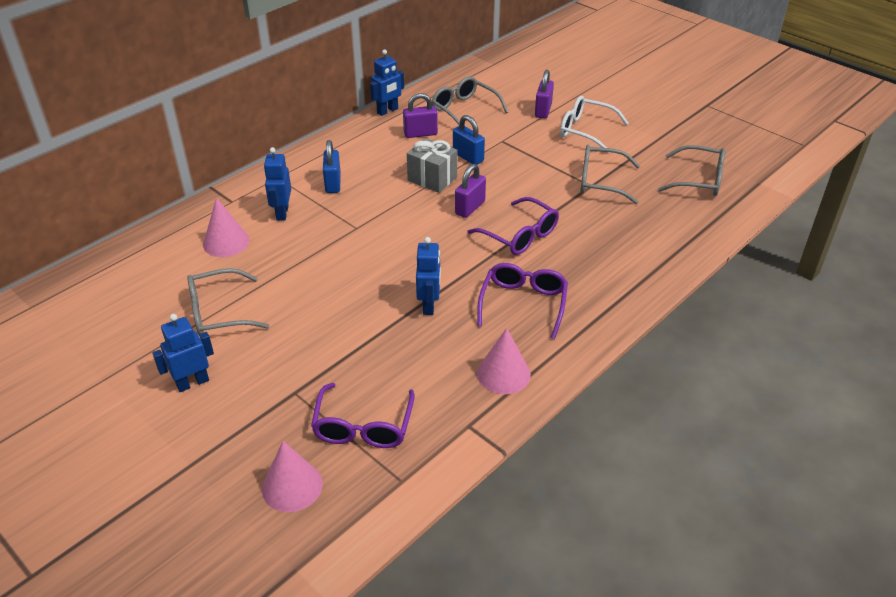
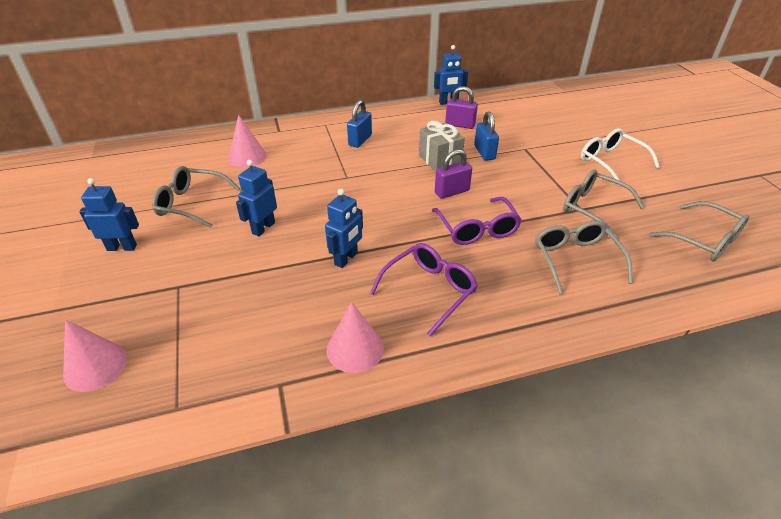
camera: 30 degrees right, 0 degrees up
(282, 213) = (304, 149): blue robot -> blue robot (263, 228)
(363, 426) = (197, 340): purple glasses -> none
(464, 110) = (511, 118): grey glasses -> grey glasses (576, 260)
(543, 111) = (582, 136): purple padlock -> none

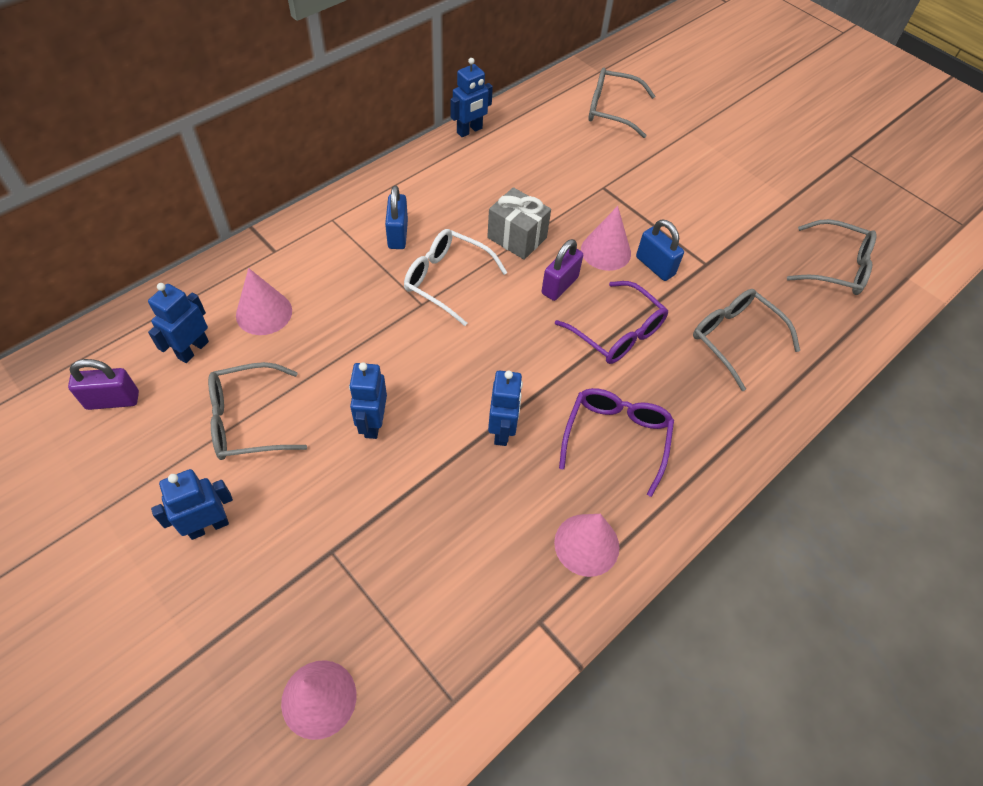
camera: 30 degrees left, 15 degrees up
(193, 163) = (193, 349): none -> blue robot
(460, 125) = (506, 168): purple padlock -> purple padlock (113, 400)
(484, 152) = (561, 208): blue padlock -> blue padlock (655, 266)
(501, 182) = (606, 251): none -> pink cone
(593, 209) = (718, 259): grey glasses -> grey glasses (612, 110)
(611, 162) = (704, 181): white glasses -> white glasses (447, 280)

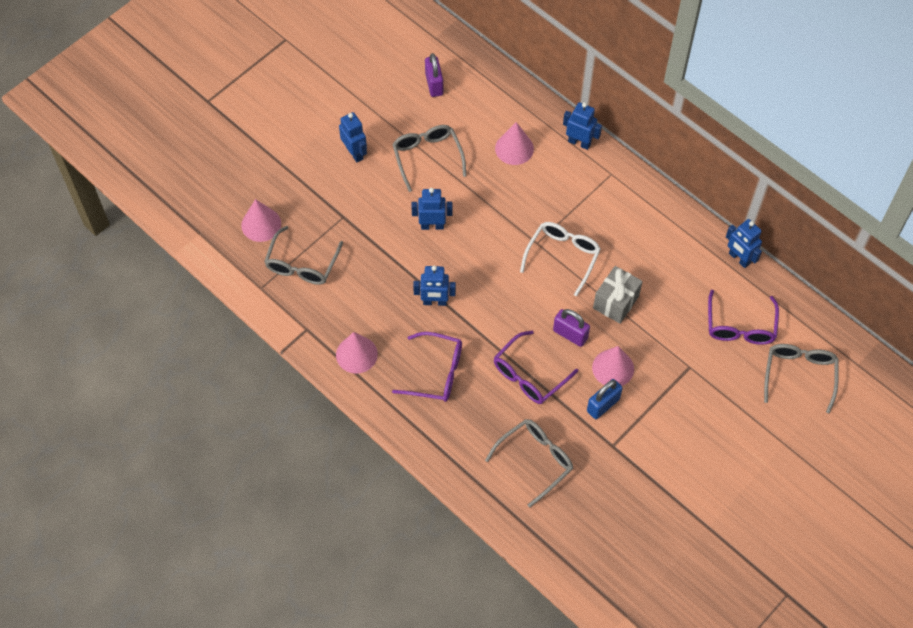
camera: 90 degrees right, 5 degrees up
(193, 349) = (477, 116): blue robot -> blue robot (579, 142)
(398, 234) = (603, 219): blue padlock -> none
(553, 142) = (740, 326): none -> purple glasses
(835, 267) = (627, 553): grey glasses -> grey glasses (302, 264)

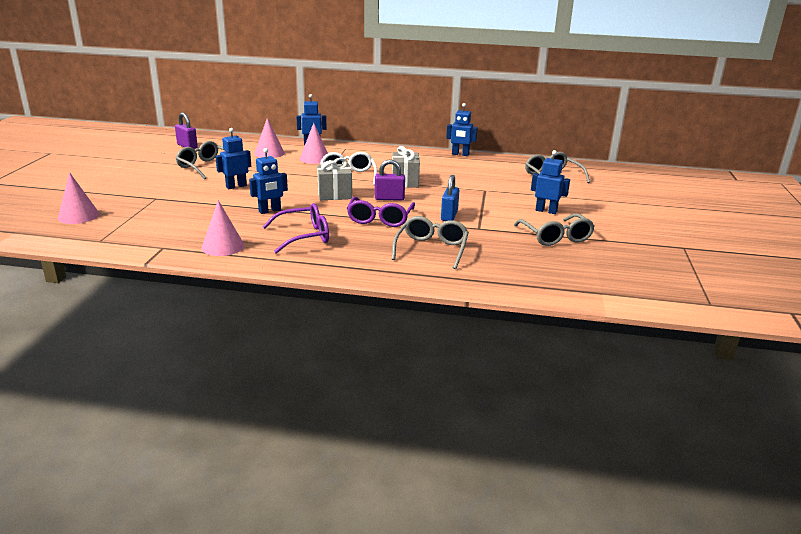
camera: 35 degrees left, 35 degrees down
(302, 264) = (133, 222): grey glasses -> grey glasses (555, 237)
(355, 153) = (144, 176): blue robot -> blue robot (546, 211)
(520, 296) = (334, 194): none -> grey gift
(613, 368) = (436, 202): pink cone -> pink cone (314, 158)
(740, 326) = (493, 171): purple glasses -> none

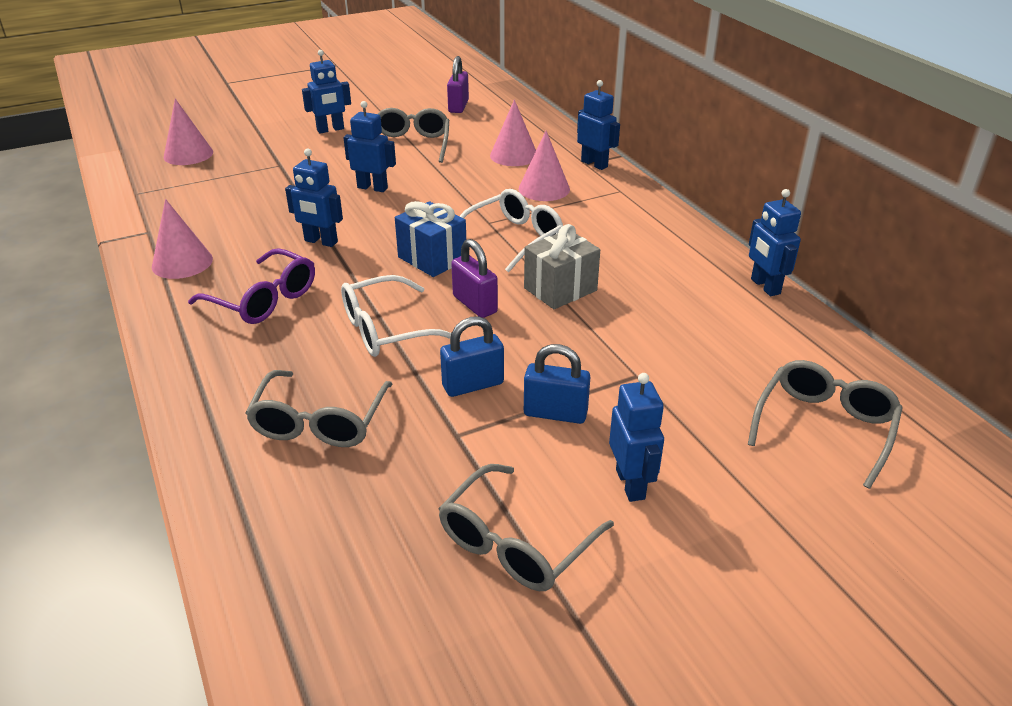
camera: 55 degrees right, 10 degrees up
(140, 177) = (330, 130): none -> blue robot
(334, 194) = (432, 258): grey gift -> blue gift
(380, 219) = (387, 329): purple glasses -> white glasses
(431, 249) = (320, 421): grey glasses -> grey glasses turned 120 degrees clockwise
(489, 209) = (555, 413): none -> blue padlock

